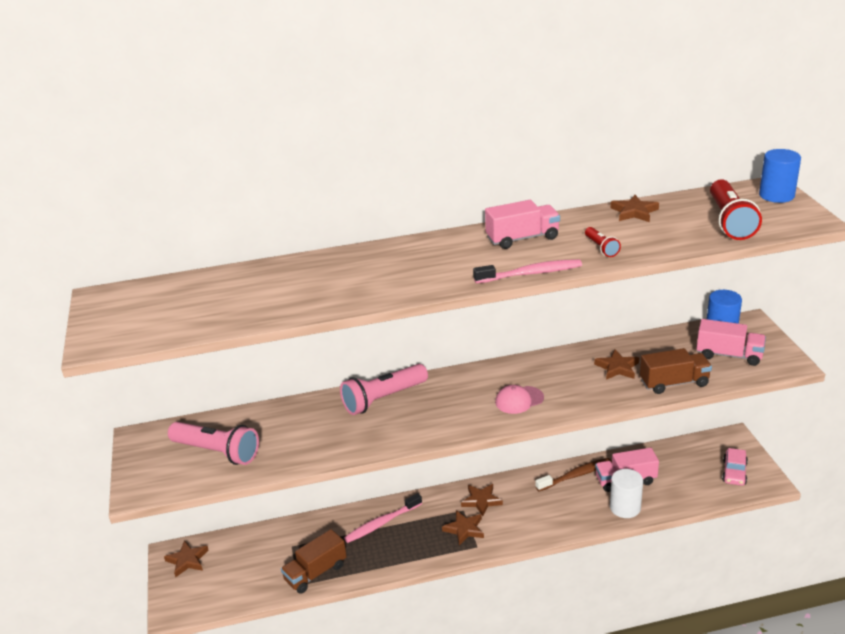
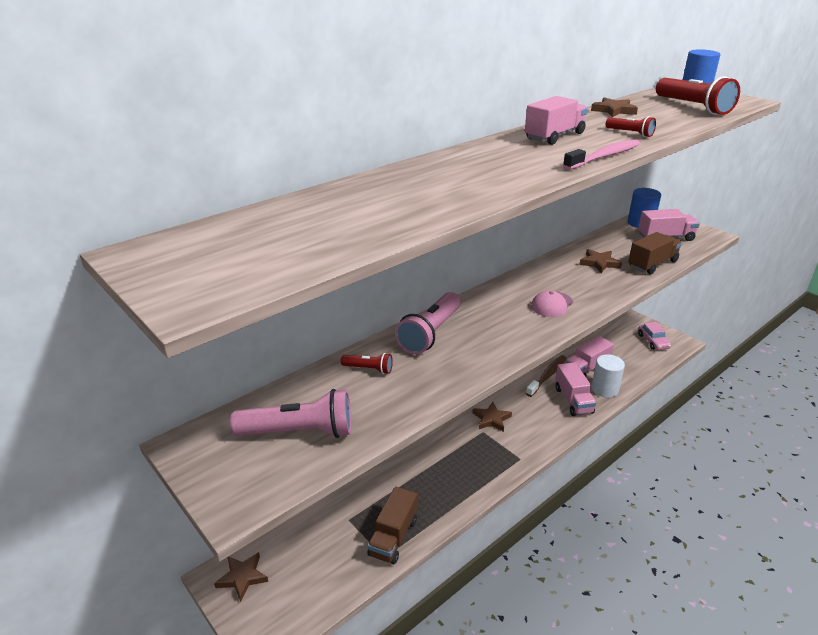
camera: 30 degrees left, 0 degrees up
(306, 417) = (368, 369): none -> red flashlight
(381, 523) = (420, 467): pink toothbrush -> none
(464, 529) = (497, 448): brown star -> none
(580, 508) = (573, 400): none -> pink truck

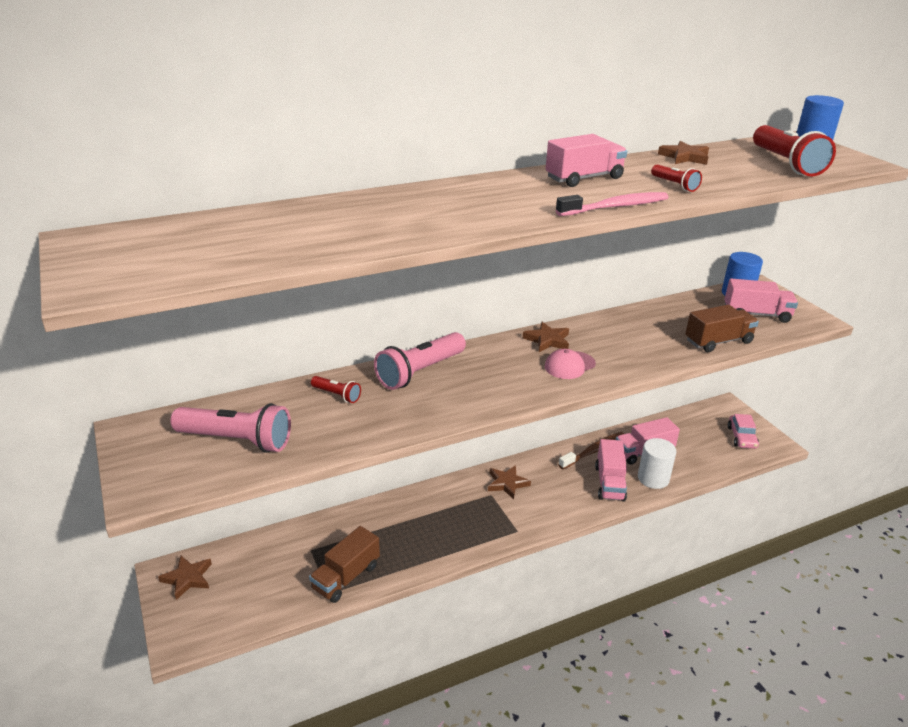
camera: 15 degrees right, 0 degrees up
(599, 263) = (655, 330): brown star -> brown star (547, 340)

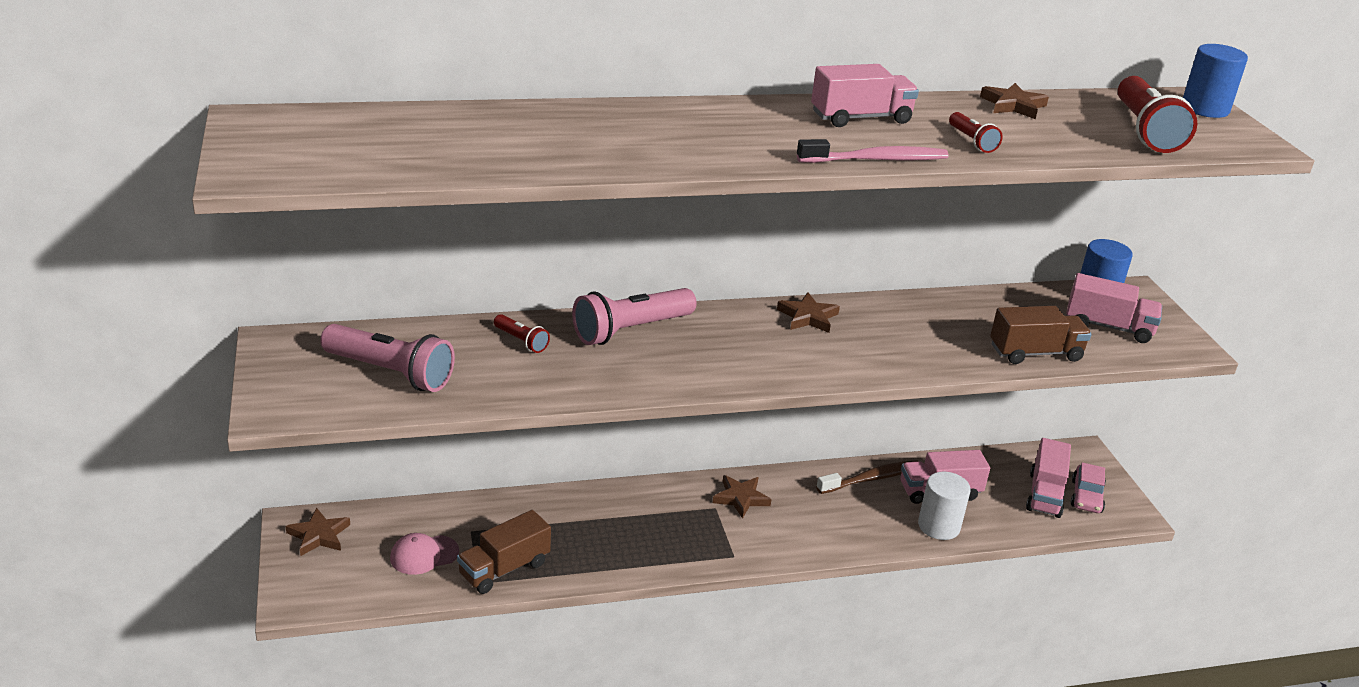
camera: 10 degrees right, 0 degrees up
(569, 365) = (822, 352): pink cap -> pink cap (424, 555)
(609, 483) = (877, 521): pink truck -> pink truck (1044, 494)

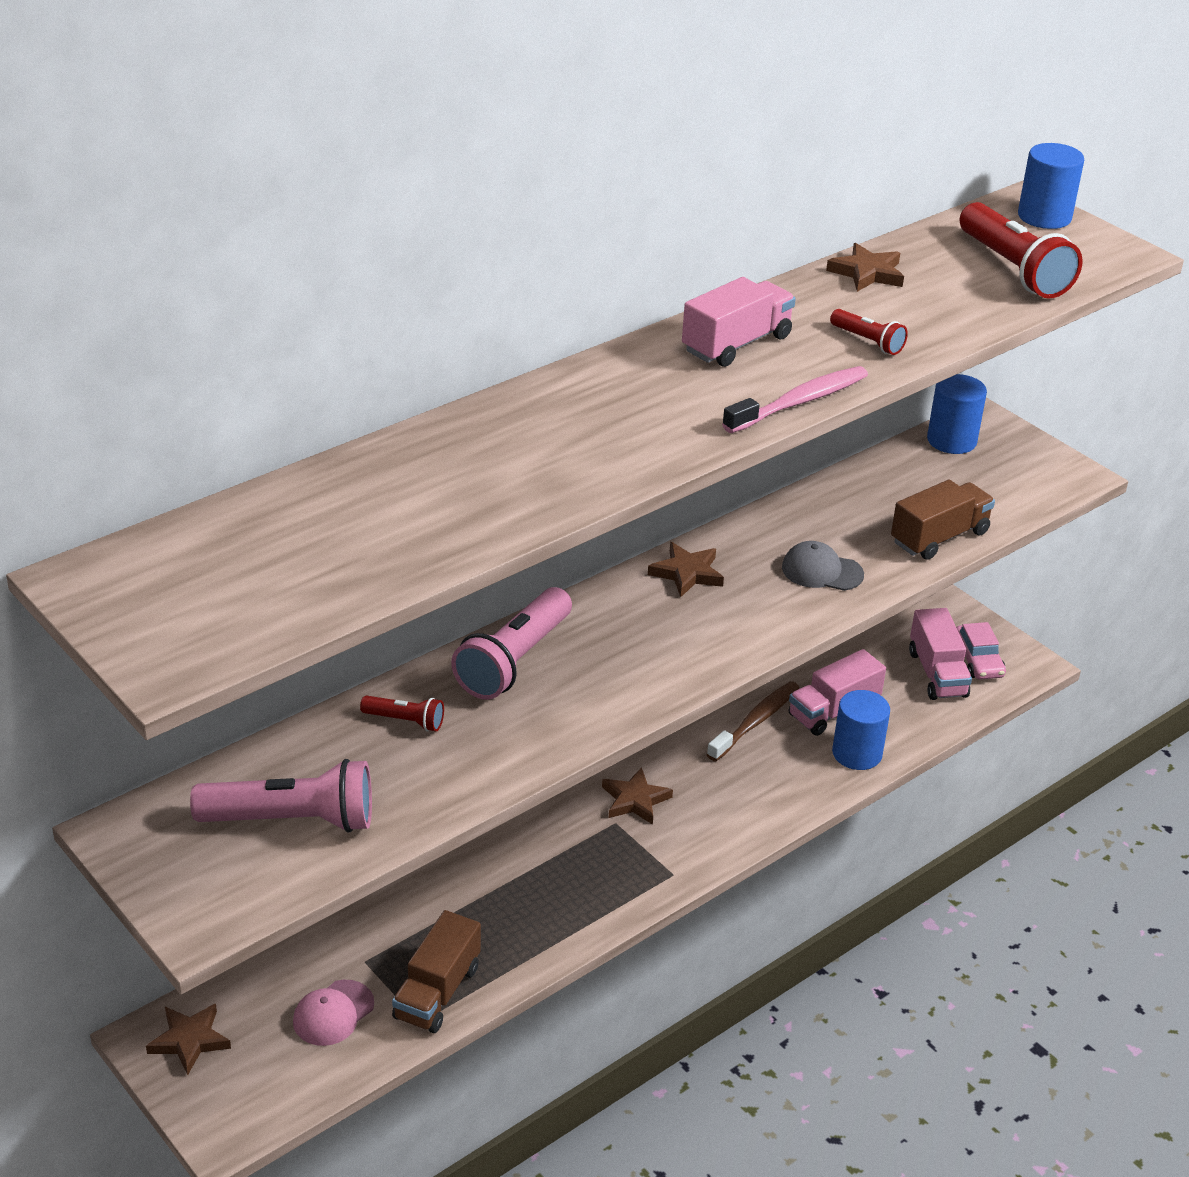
camera: 25 degrees left, 5 degrees up
(917, 346) = (821, 571): none -> grey cap
(938, 526) = (857, 753): white cylinder -> blue cylinder
(1108, 327) = (986, 477): pink truck -> none

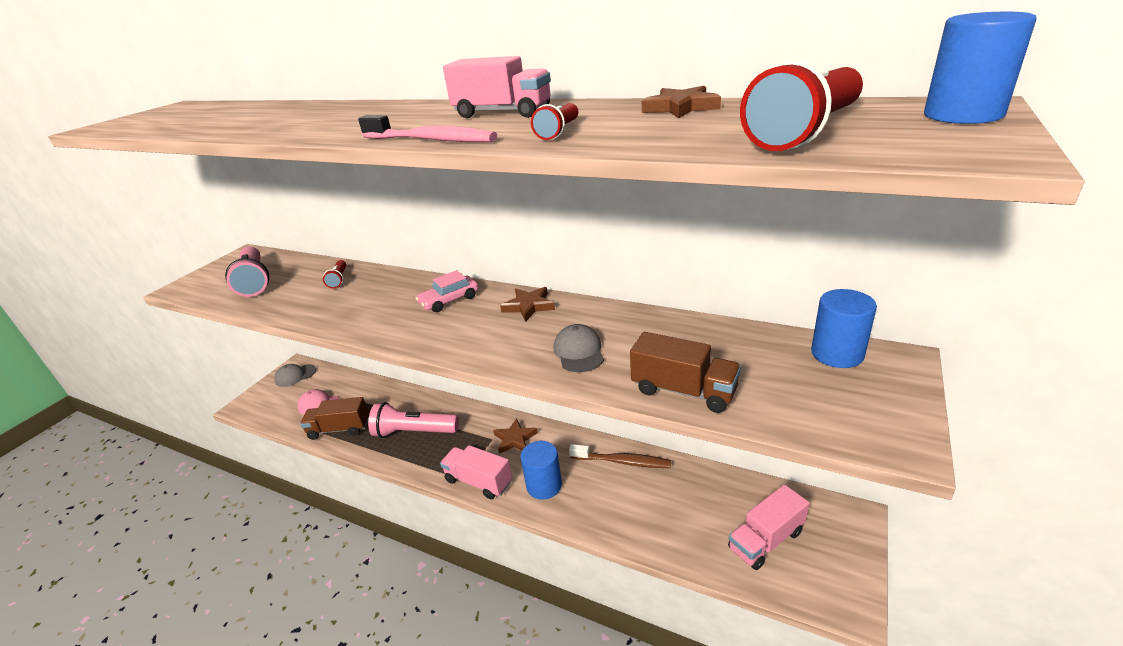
camera: 70 degrees right, 5 degrees down
(189, 1040) = (295, 375): brown star -> grey cap
(514, 661) = (404, 287): pink flashlight -> pink flashlight (414, 432)
(833, 711) = (666, 495): pink truck -> pink truck (479, 481)
(857, 753) = (633, 525): blue cylinder -> blue cylinder (544, 485)
(978, 660) = (810, 562): pink car -> pink car (449, 300)

